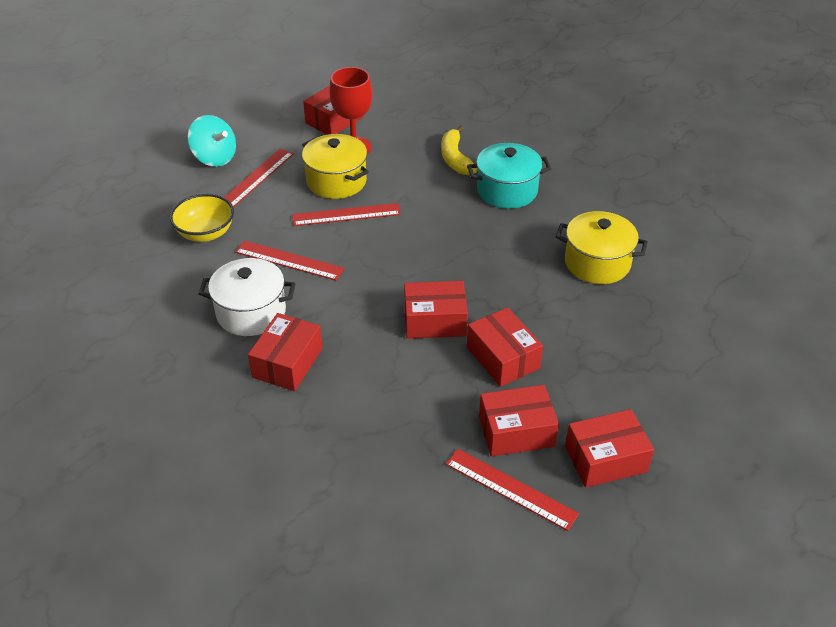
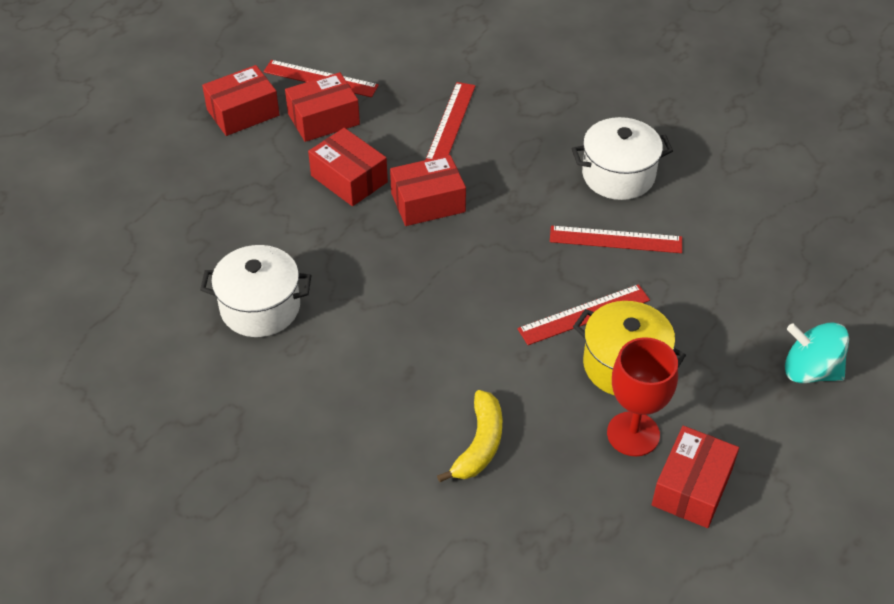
camera: 165 degrees right, 5 degrees up
(205, 233) = (732, 254): yellow bowl -> none
(257, 177) = (730, 349): red ruler -> red ruler (451, 122)
(287, 363) = (553, 136): red box -> none
(455, 158) = (479, 444): yellow banana -> yellow banana turned 45 degrees clockwise
(507, 191) = (391, 398): turquoise pot -> none
(597, 263) = (260, 307): yellow pot -> white pot

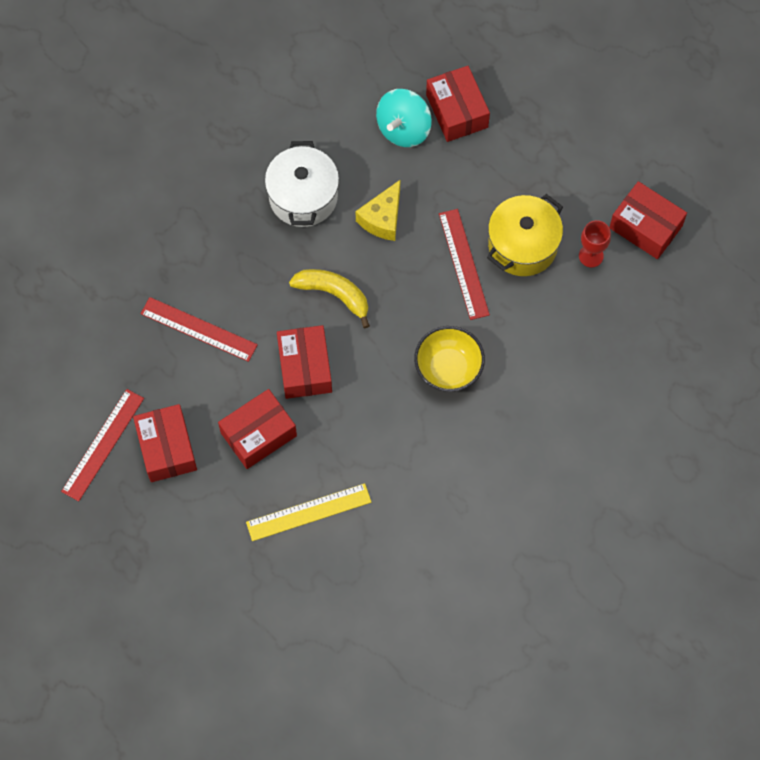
camera: 80 degrees left, 20 degrees up
(243, 112) = (138, 526): red box -> red box (456, 111)
(260, 307) = (408, 530): white pot -> none
(271, 226) = (308, 512): none -> yellow ruler
(454, 317) = (448, 368): none -> yellow bowl
(479, 444) = (584, 371): yellow banana -> yellow banana (334, 294)
(615, 239) = (382, 218): red ruler -> yellow cheese
(633, 434) = (591, 256): red goblet -> red goblet, size x0.59
(810, 371) = (550, 111): turquoise spinning top -> turquoise spinning top (403, 129)

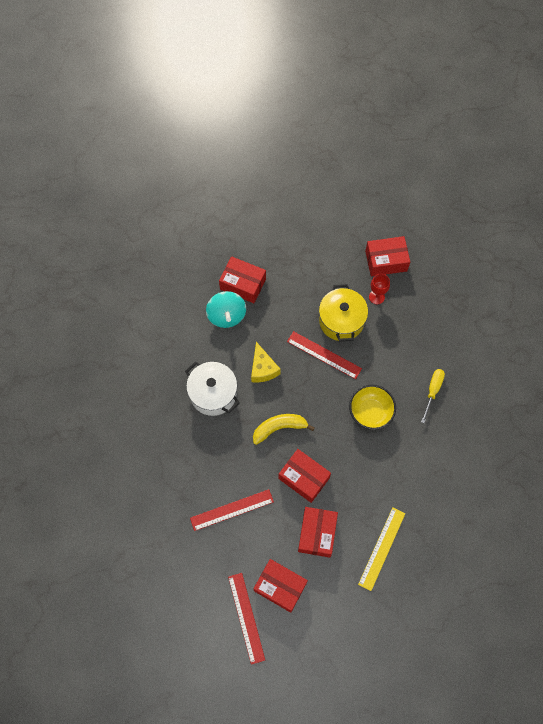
camera: 45 degrees left, 0 degrees up
(541, 410) = (432, 391): none -> yellow screwdriver

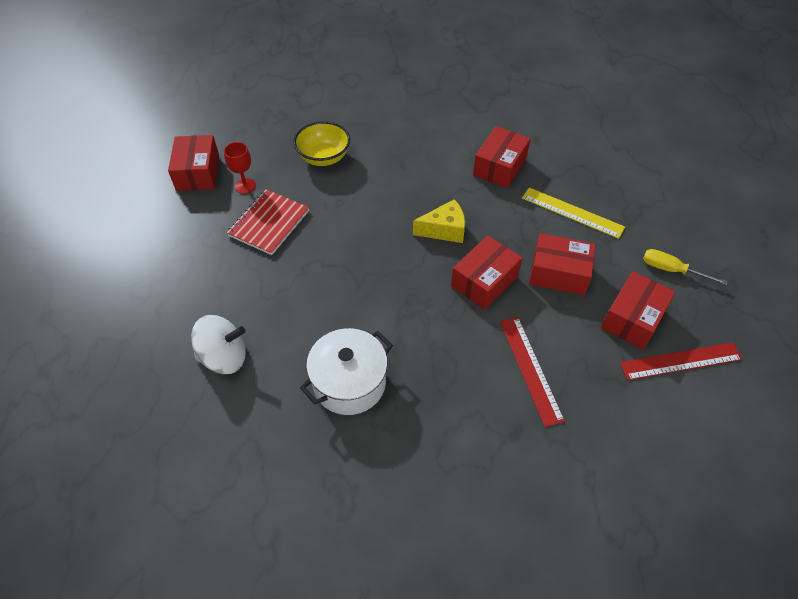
camera: 85 degrees left, 15 degrees down
(226, 315) = (224, 357): turquoise spinning top -> white spinning top
(243, 284) = (178, 332): red box -> red box (500, 167)
(263, 368) = (320, 316): yellow cheese -> yellow cheese (444, 230)
(279, 428) = (412, 303): yellow banana -> none
(324, 355) = (313, 245): red ruler -> none
(341, 321) = (269, 223): yellow pot -> red notebook
(370, 412) = (400, 206): yellow bowl -> yellow bowl (324, 157)
(432, 391) = (380, 149): yellow screwdriver -> yellow screwdriver (671, 270)

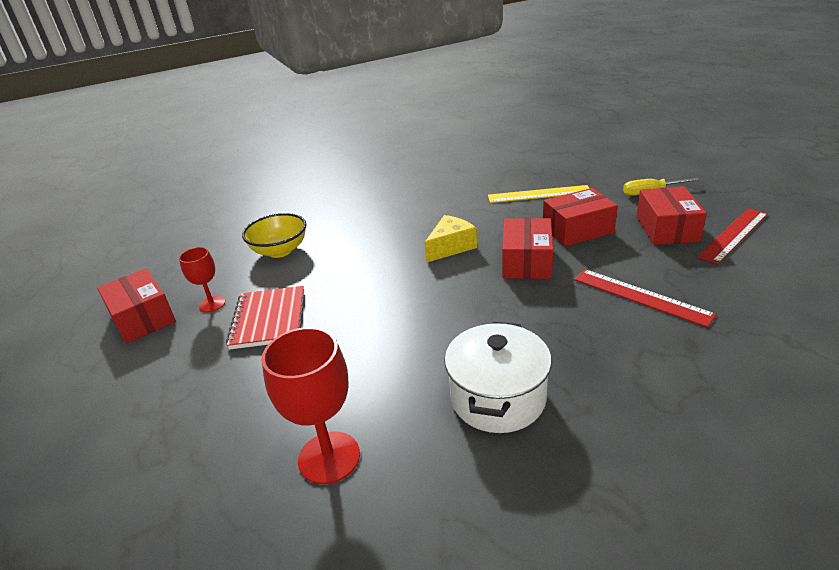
camera: 30 degrees left, 20 degrees down
(224, 357) = (329, 457): white spinning top -> red goblet
(500, 167) = (449, 194): red box -> none

